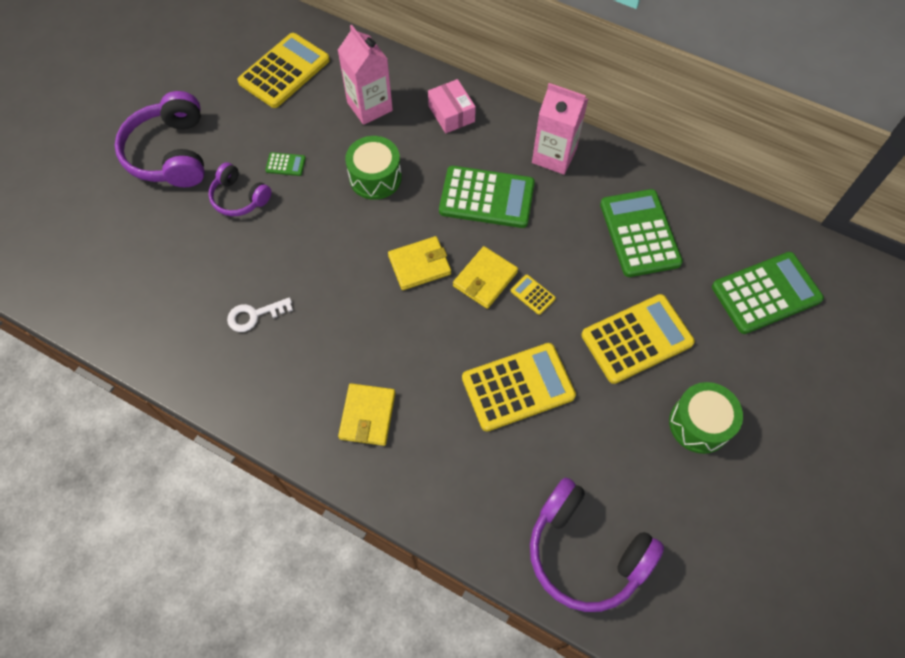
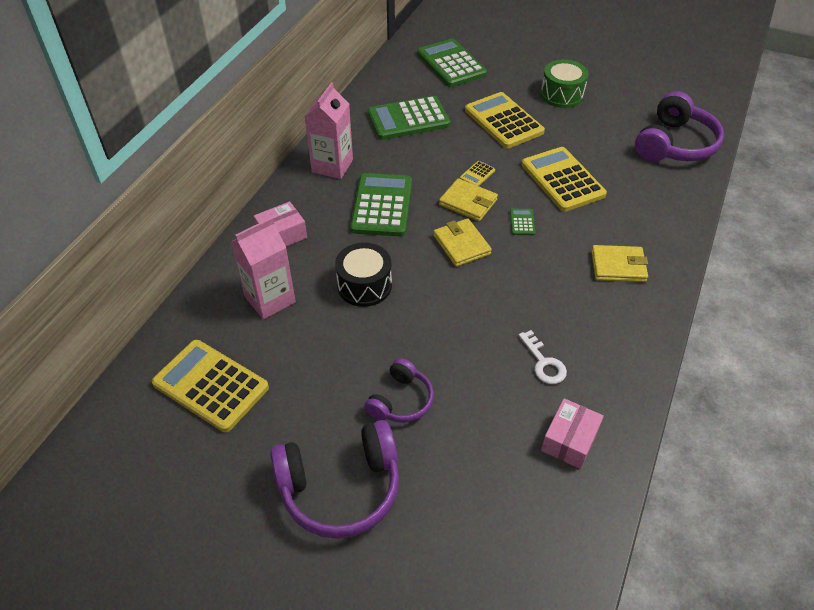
camera: 95 degrees left, 15 degrees down
(168, 320) = (569, 440): none -> pink box
(285, 164) = (352, 364): green calculator -> green calculator (522, 222)
(375, 177) = (364, 285): green drum -> black drum

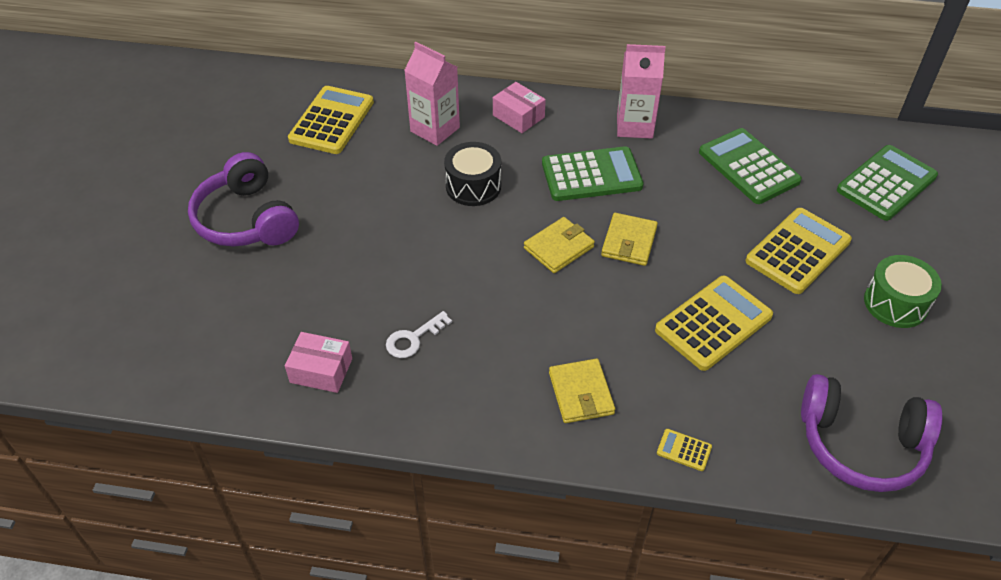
camera: 75 degrees right, 0 degrees up
(401, 401) = (342, 239): purple headphones -> none
(477, 174) = (681, 242): yellow calculator -> yellow calculator (684, 450)
(522, 222) = (617, 294): green calculator -> none

